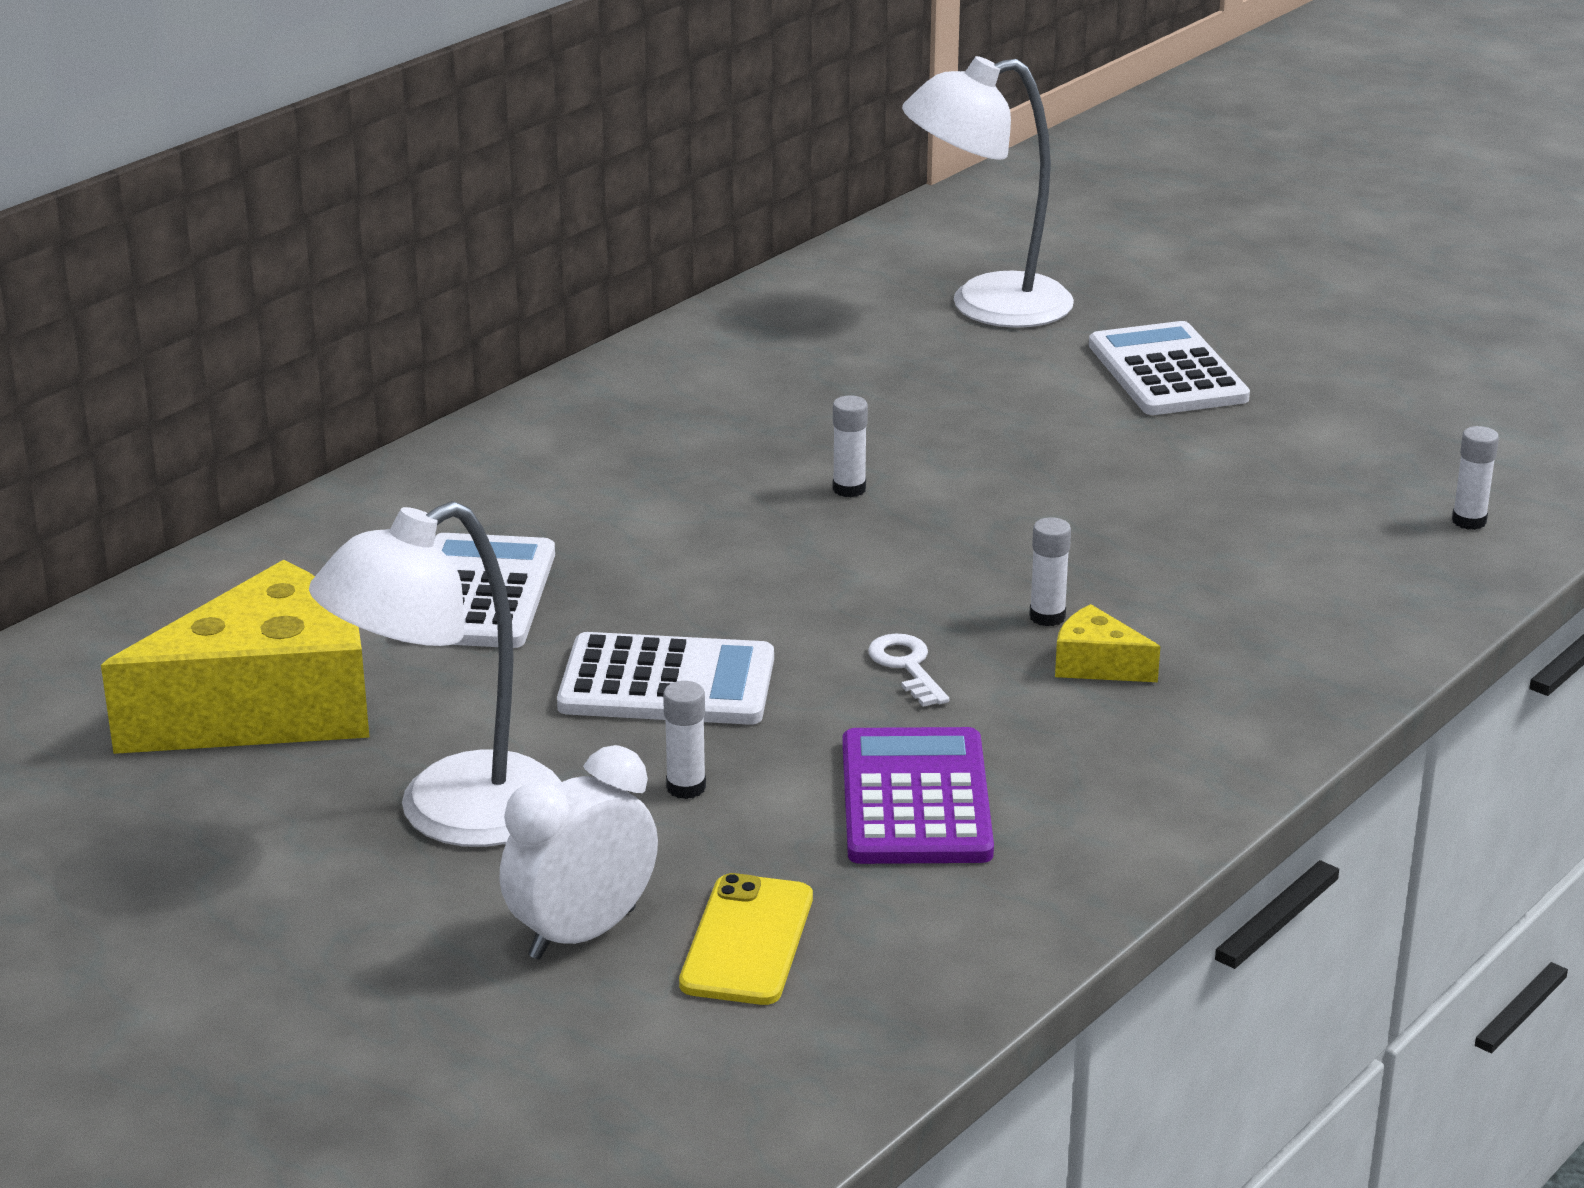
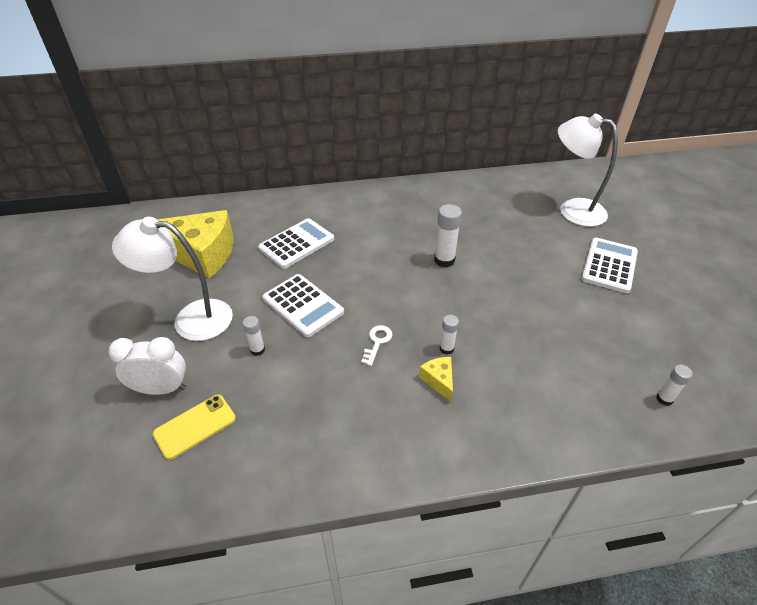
camera: 40 degrees right, 15 degrees up
(849, 489) = (444, 260): white glue stick -> white glue stick, size x1.67
(915, 799) = (312, 401): purple calculator -> none

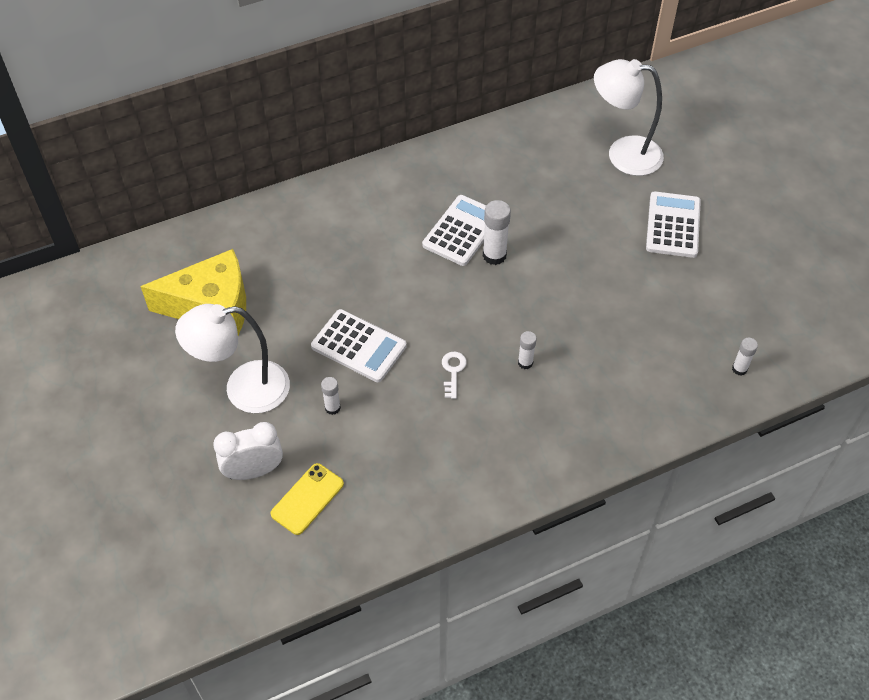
camera: 15 degrees left, 10 degrees up
(296, 244) = (318, 268): white calculator -> white calculator (462, 231)
(439, 380) = (527, 399): yellow cheese -> none

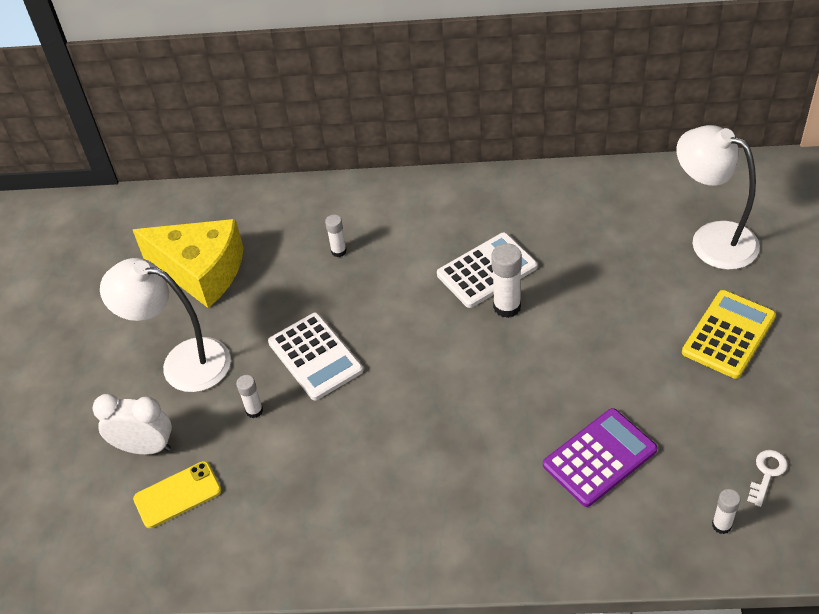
camera: 30 degrees right, 5 degrees down
(453, 371) = (395, 415): white key -> white key (767, 473)
(525, 363) = (476, 432): white glue stick -> white glue stick (338, 251)
(628, 350) = (599, 457): none -> purple calculator
(673, 225) = (728, 334): white calculator -> yellow calculator

